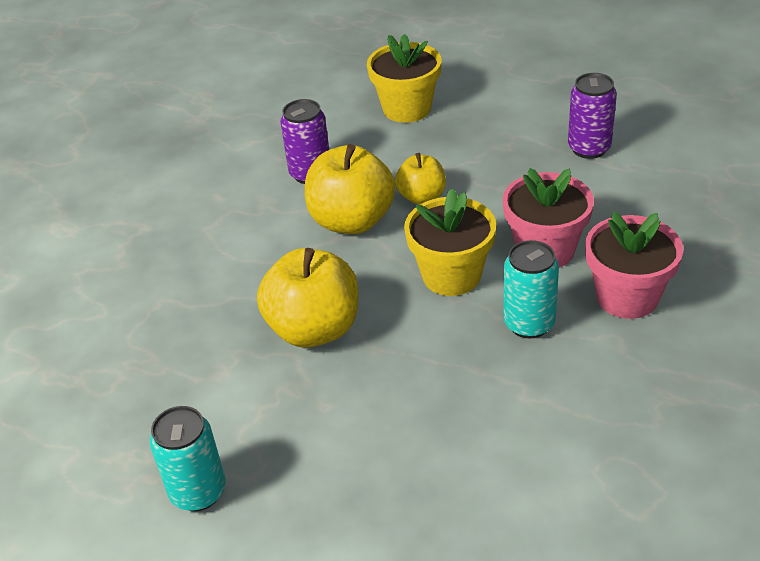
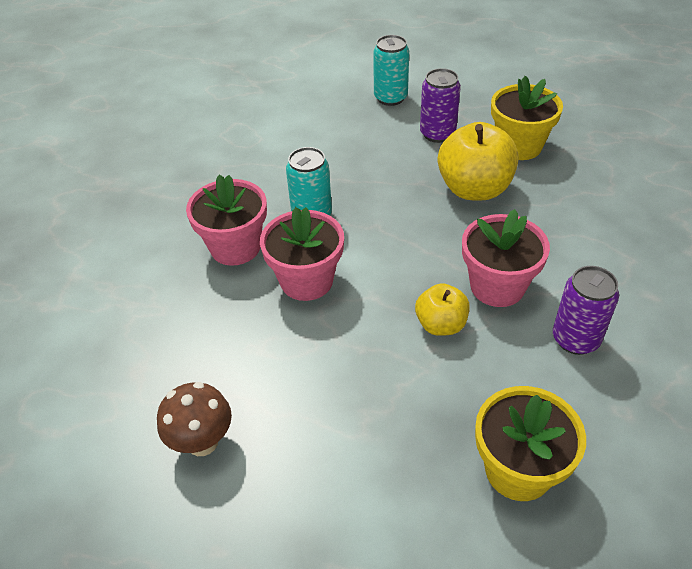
camera: 165 degrees right, 5 degrees up
(198, 492) = (488, 97): turquoise can -> turquoise can (390, 98)
(352, 221) = (497, 286): yellow apple -> pink flower pot
(451, 275) = (383, 245): yellow flower pot -> yellow flower pot (519, 146)
(589, 148) = (270, 423): purple can -> purple can (437, 134)
(645, 143) = (202, 442): none -> brown mushroom

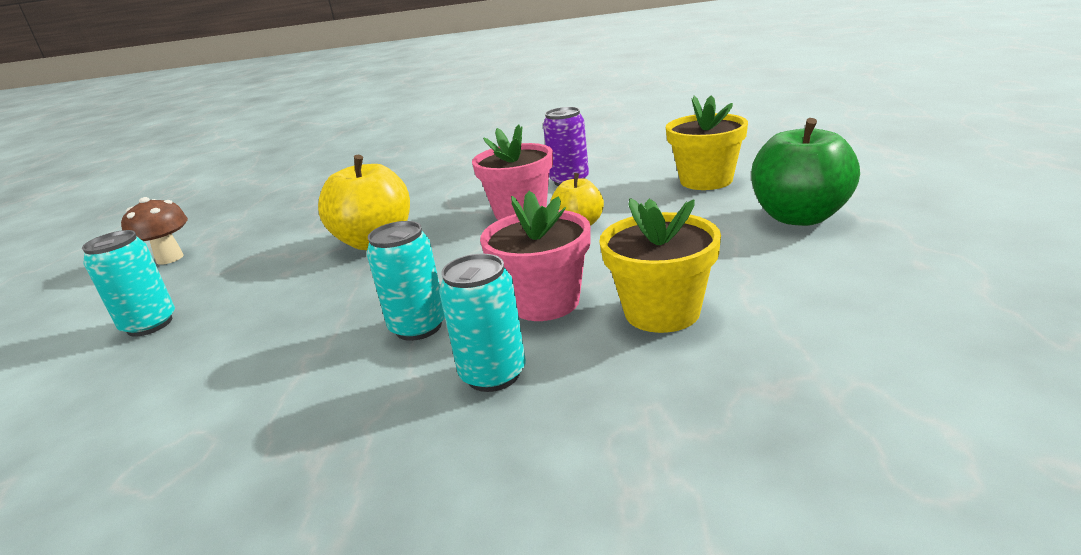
camera: 100 degrees left, 20 degrees down
(202, 442) = (823, 304): brown mushroom -> brown mushroom (170, 258)
(235, 247) = (493, 374): pink flower pot -> turquoise can
(365, 511) = (799, 217): none -> green apple
(437, 134) = (260, 277): purple can -> none
(519, 146) = (305, 232): yellow flower pot -> yellow flower pot (662, 312)

